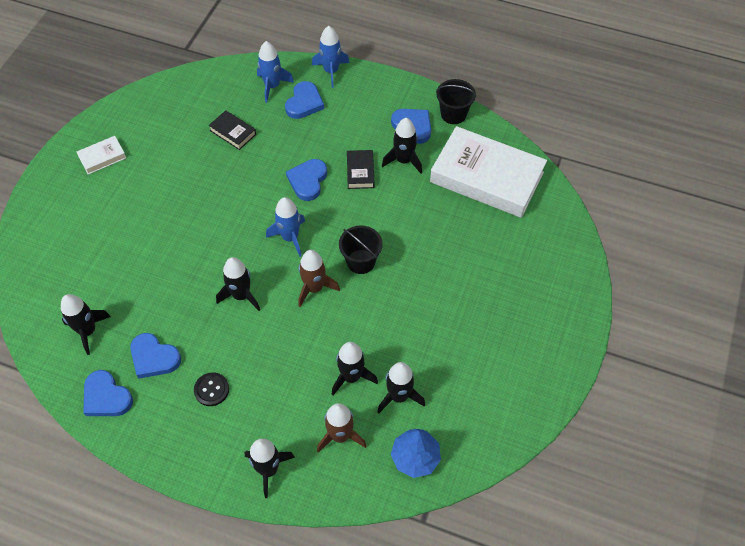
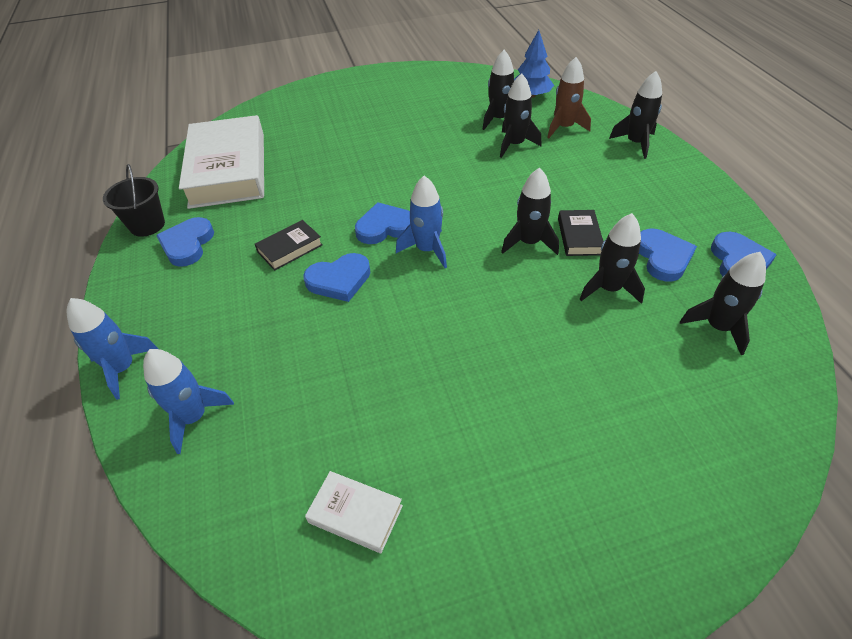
camera: 125 degrees left, 10 degrees down
(102, 157) = (510, 542): white book -> white book (355, 514)
(211, 390) = (631, 204): black button -> none
(233, 132) = (320, 402): black book -> black book (579, 236)
(304, 103) = (207, 359): blue heart -> blue heart (385, 227)
(314, 288) = (463, 203): brown rocket -> none
(361, 261) = (403, 192): black bucket -> none
(403, 160) = (247, 227): black rocket -> black rocket (609, 289)

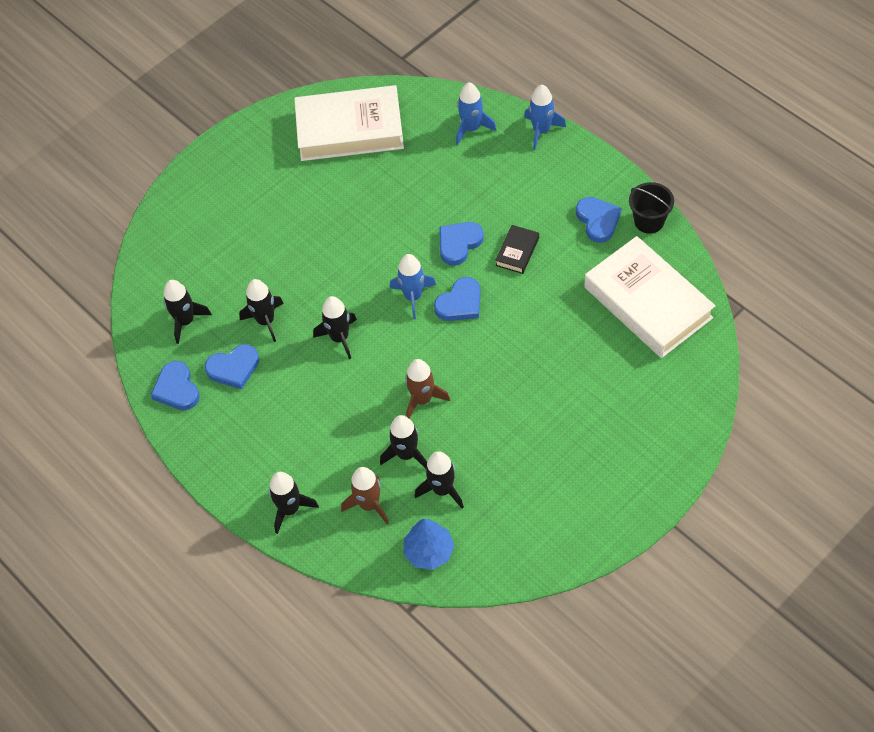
camera: 155 degrees right, 10 degrees up
(355, 514) = (350, 129): white book -> white book, size x2.36
(476, 172) = (422, 399): none -> brown rocket
(579, 236) = (303, 361): black book -> none
(663, 257) = (233, 368): blue heart -> blue heart turned 75 degrees counterclockwise

